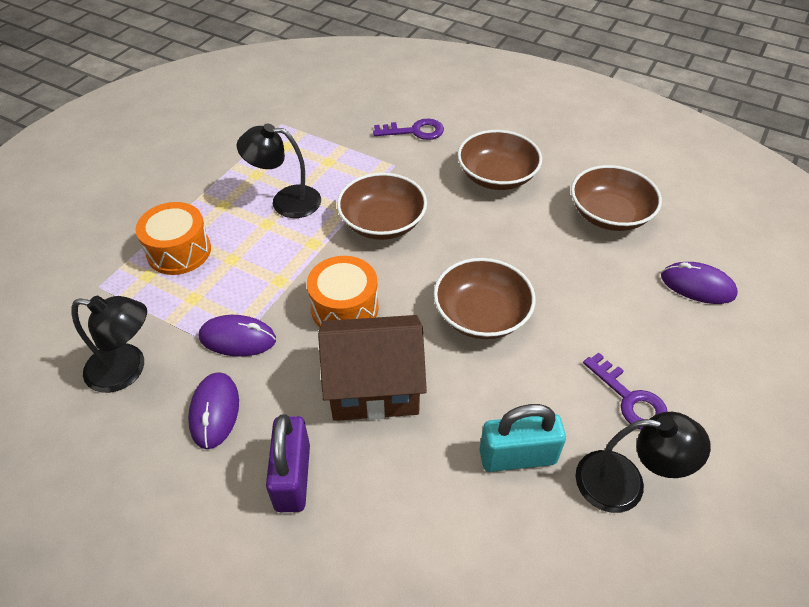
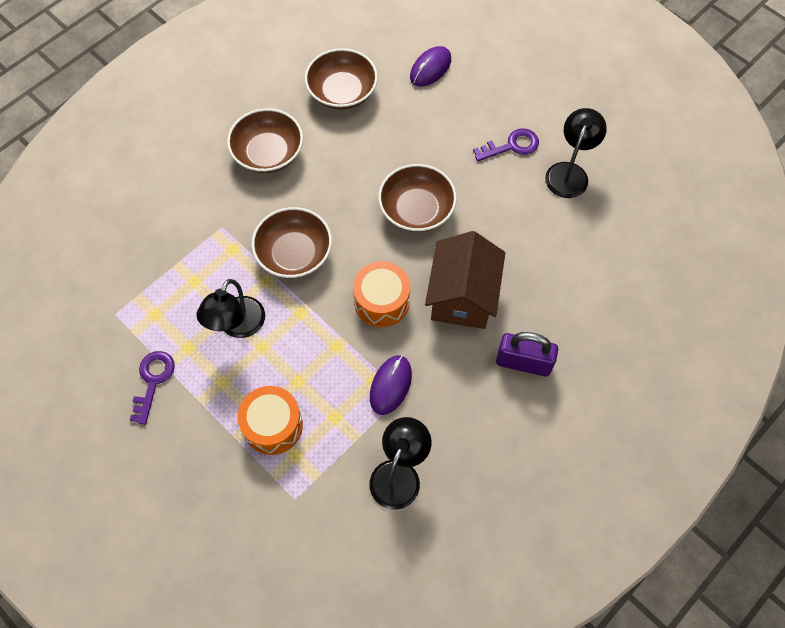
camera: 75 degrees left, 15 degrees up
(215, 411) = (457, 409): purple mouse -> none
(415, 131) = (179, 199): purple key -> purple key (153, 381)
(517, 456) = (538, 224): turquoise padlock -> none

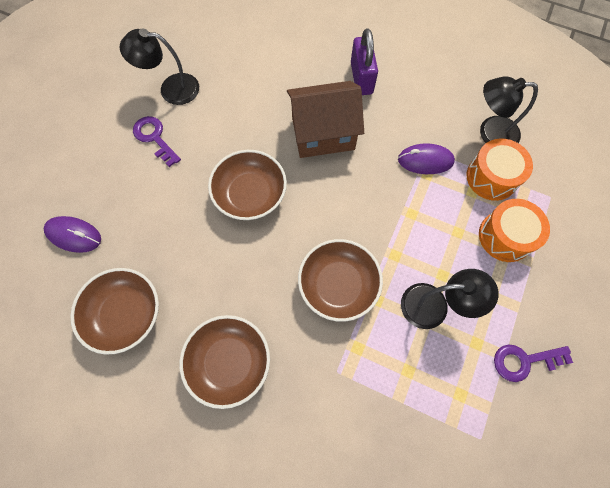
camera: 110 degrees left, 5 degrees up
(382, 301) = (354, 192): orange drum -> orange drum (491, 177)

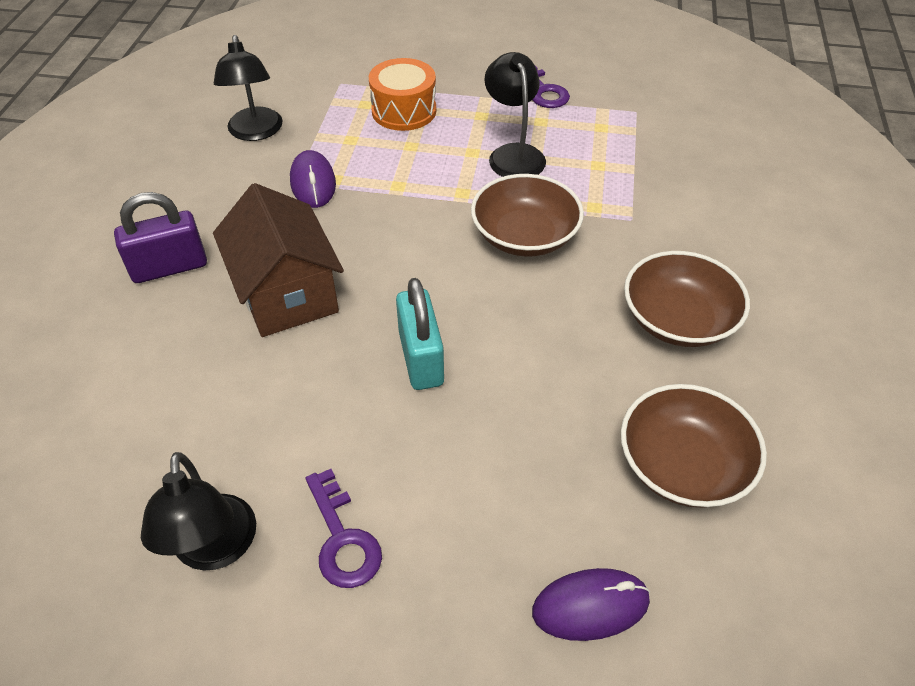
camera: 105 degrees left, 20 degrees down
(74, 235) = (590, 606): purple mouse -> purple mouse turned 75 degrees clockwise
(154, 138) = (342, 539): purple key -> purple key turned 60 degrees counterclockwise
(250, 194) = (421, 358): brown bowl -> turquoise padlock
(491, 177) = (325, 126): orange drum -> none

